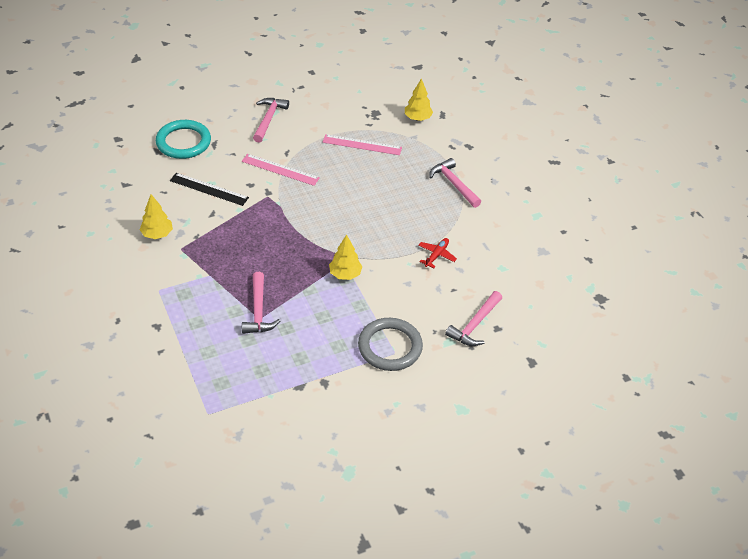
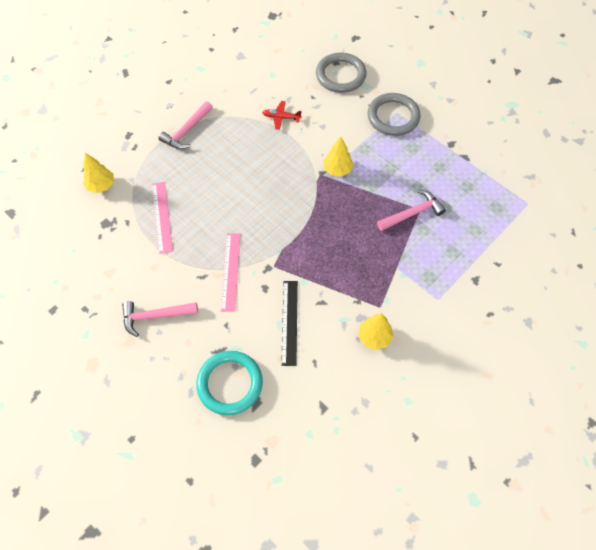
camera: 110 degrees left, 15 degrees up
(475, 325) = (340, 75): pink hammer -> grey ring

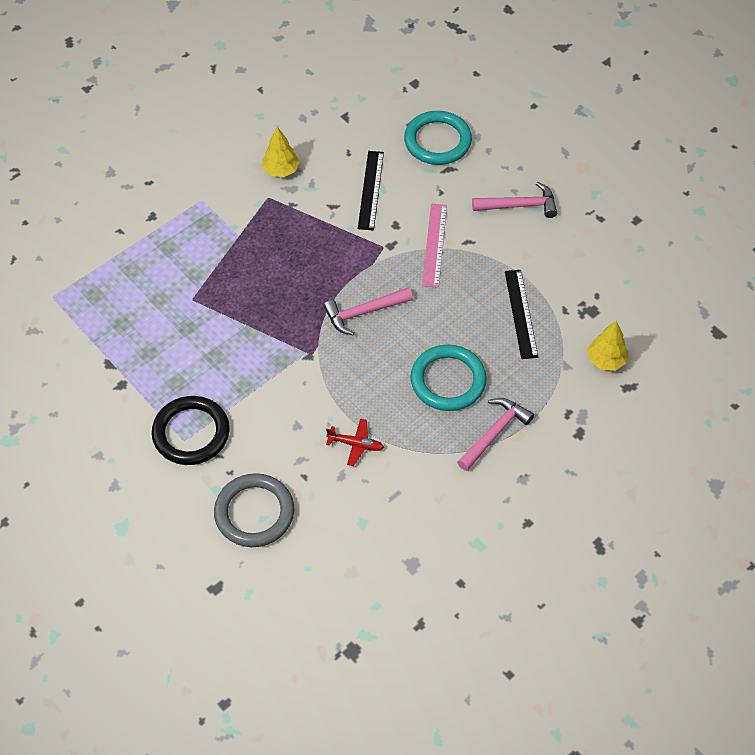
camera: 175 degrees left, 5 degrees down
(162, 217) = (521, 313): pink ruler -> black ruler
(219, 163) = (448, 380): none -> turquoise ring
(337, 170) = (287, 359): yellow tree -> none
(393, 117) = (191, 433): grey ring -> black ring
(412, 213) = (203, 295): pink hammer -> pink hammer (364, 313)

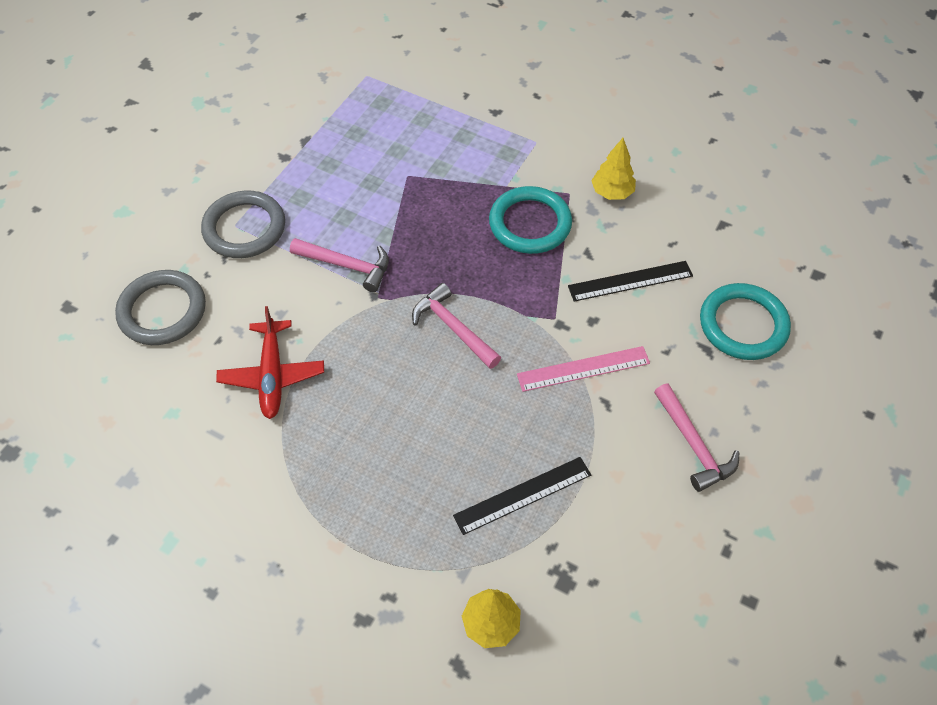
camera: 70 degrees right, 0 degrees up
(191, 433) = (244, 228): black ring -> grey ring
(356, 444) = (272, 375): red plane -> red plane, size x1.65
(448, 380) = (390, 442): turquoise ring -> turquoise ring (530, 223)
(494, 433) = (331, 516): pink hammer -> pink hammer (347, 265)

